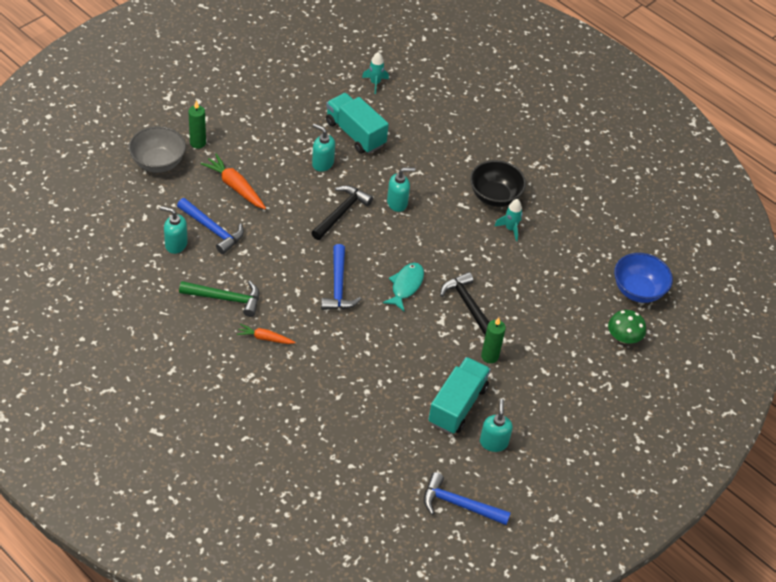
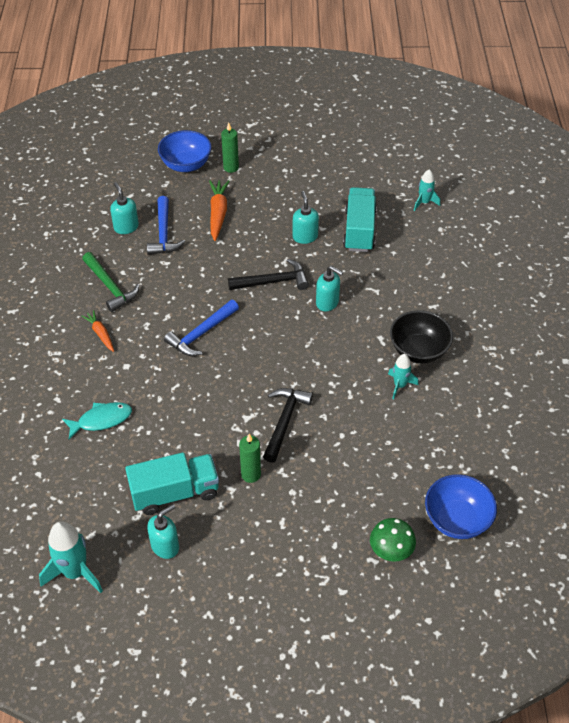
camera: 50 degrees right, 0 degrees up
(158, 163) = (186, 165): grey bowl -> blue bowl
(406, 286) = (253, 370): turquoise fish -> turquoise fish (101, 420)
(459, 504) = (75, 572): blue hammer -> turquoise rocket

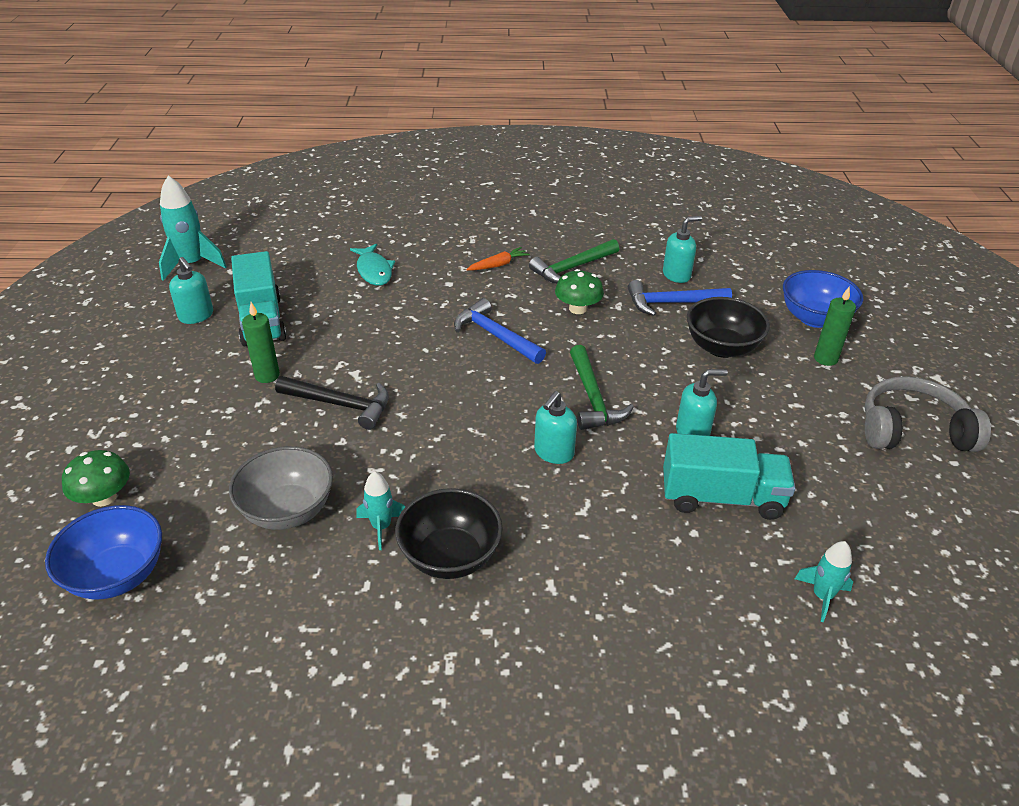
camera: 90 degrees right, 10 degrees down
(168, 285) = (578, 308): none -> green mushroom
(218, 213) = (721, 347): orange carrot -> black bowl
(273, 281) = (593, 398): black hammer -> green hammer
(298, 145) = (912, 430): none -> grey headphones
(391, 437) = (287, 510): none -> grey bowl

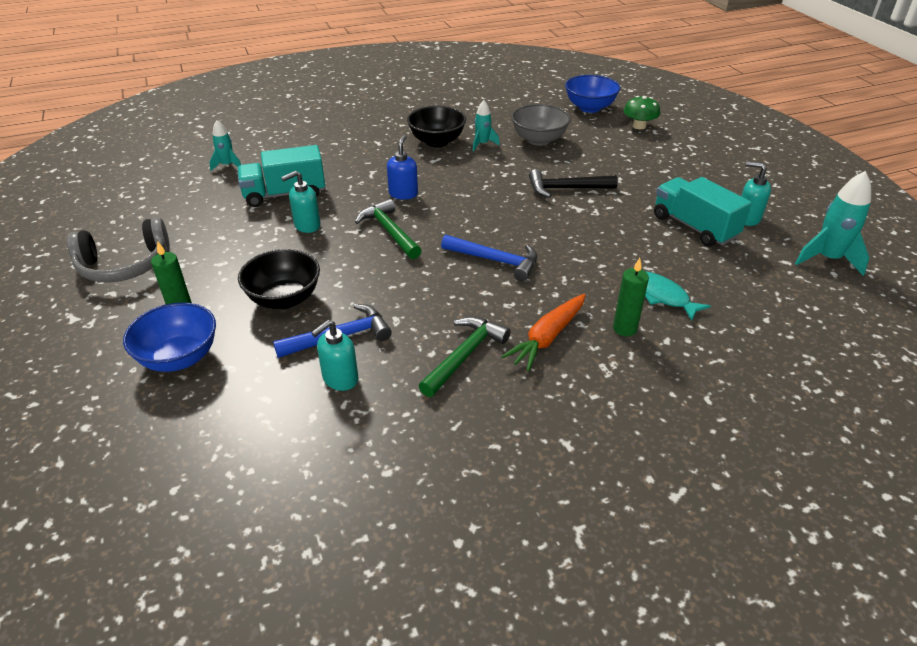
camera: 160 degrees right, 0 degrees up
(267, 375) = (636, 193): green candle -> green candle (624, 329)
(498, 265) = (547, 338): orange carrot -> orange carrot, size x1.62
(553, 453) = (403, 194): turquoise soap dispenser -> blue soap dispenser
(578, 308) = (435, 305): green mushroom -> none

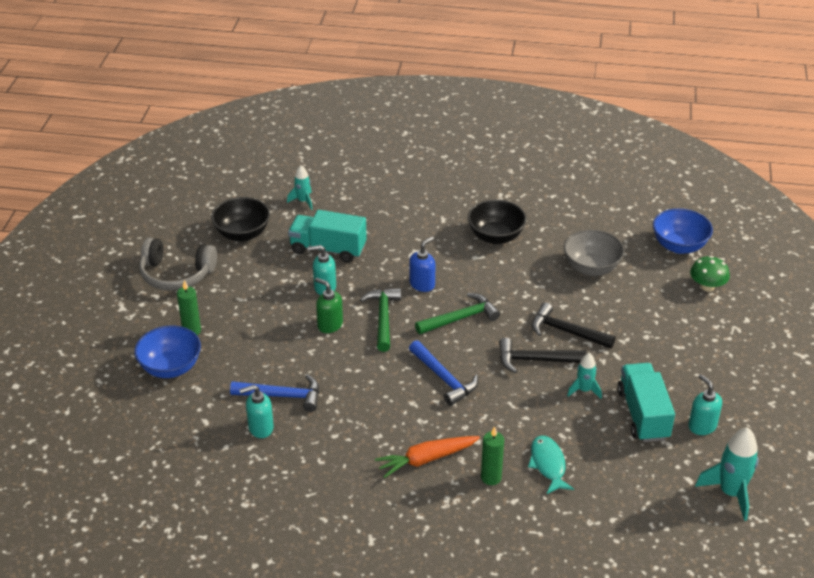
camera: 30 degrees right, 0 degrees up
(284, 299) = (265, 348): black bowl -> black bowl (242, 234)
(339, 254) = (330, 325): none -> green soap dispenser
(464, 355) = (356, 447): green hammer -> green hammer (460, 318)
(482, 144) = (534, 254): turquoise rocket -> turquoise rocket (584, 390)
(562, 218) = (535, 360): none -> black hammer

